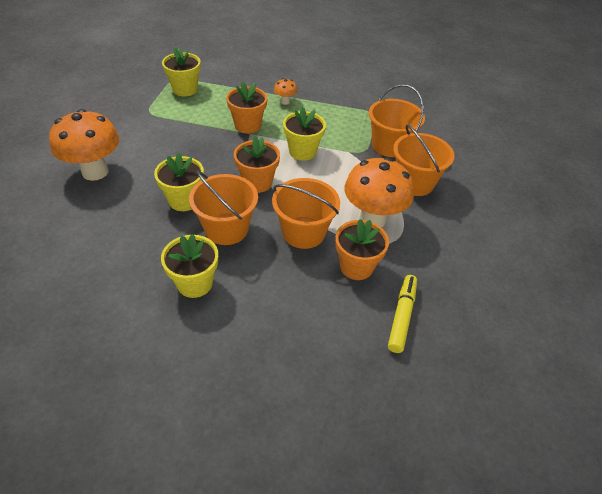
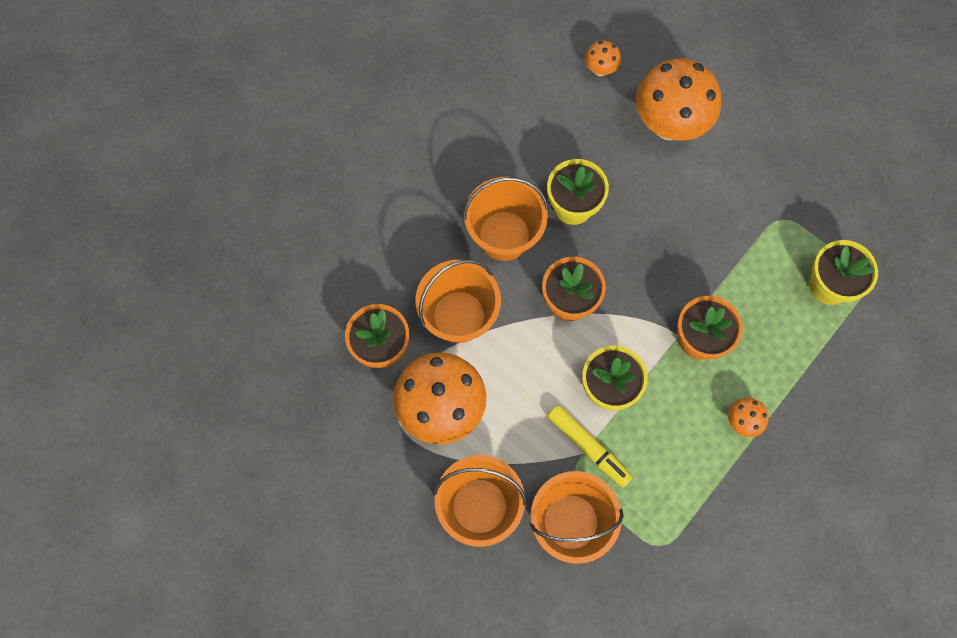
camera: 120 degrees right, 25 degrees up
(54, 219) = (600, 69): none -> orange mushroom
(195, 283) = (441, 178): yellow flower pot -> none
(402, 316) = (297, 357): yellow marker -> yellow marker (588, 447)

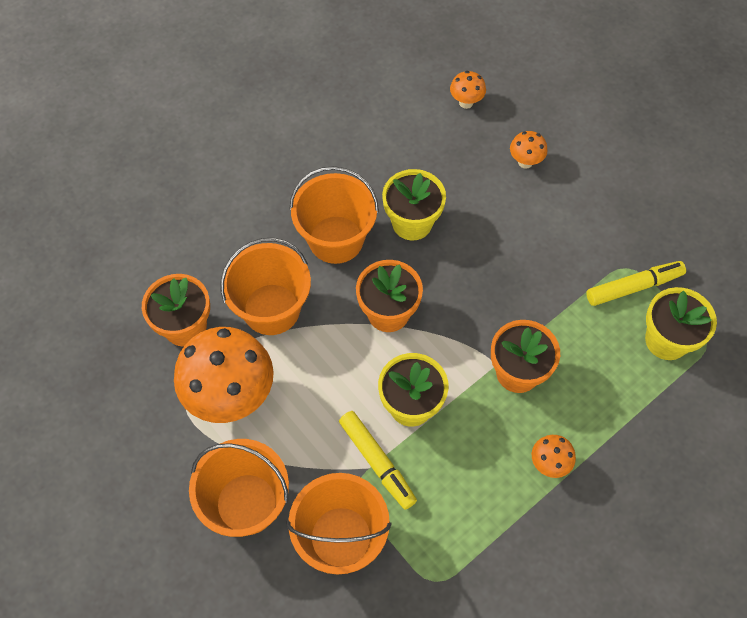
camera: 10 degrees right, 10 degrees down
(669, 125) = (525, 162): orange mushroom -> orange mushroom, size x0.44
(791, 237) = (633, 287): none -> yellow marker

